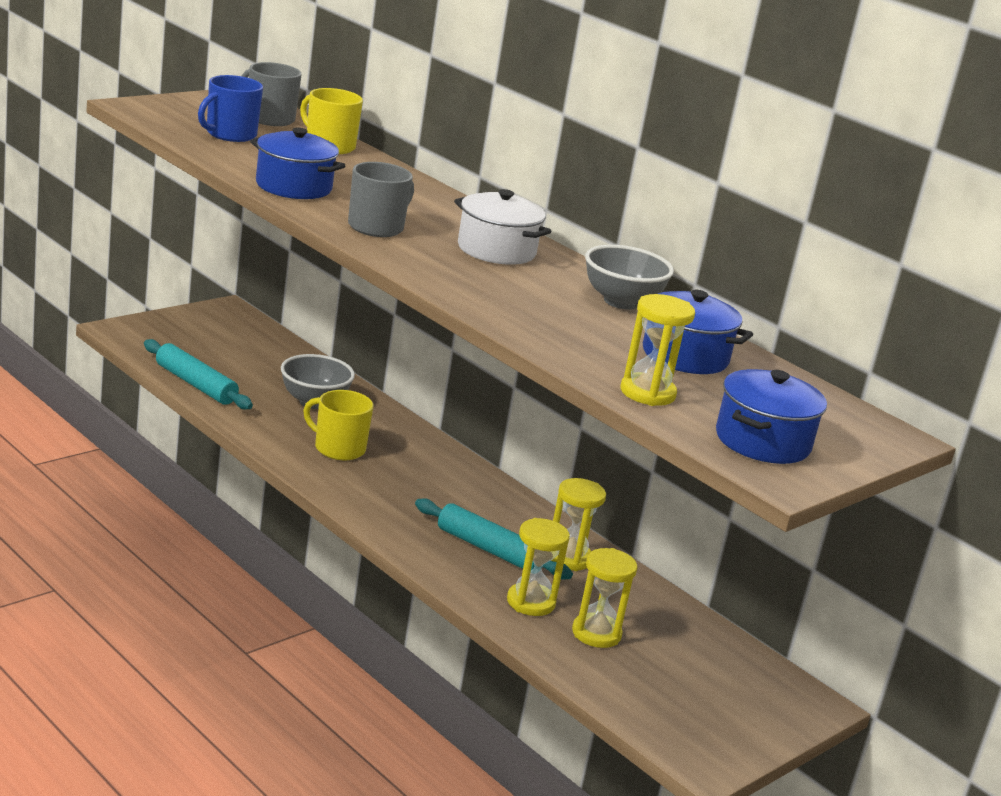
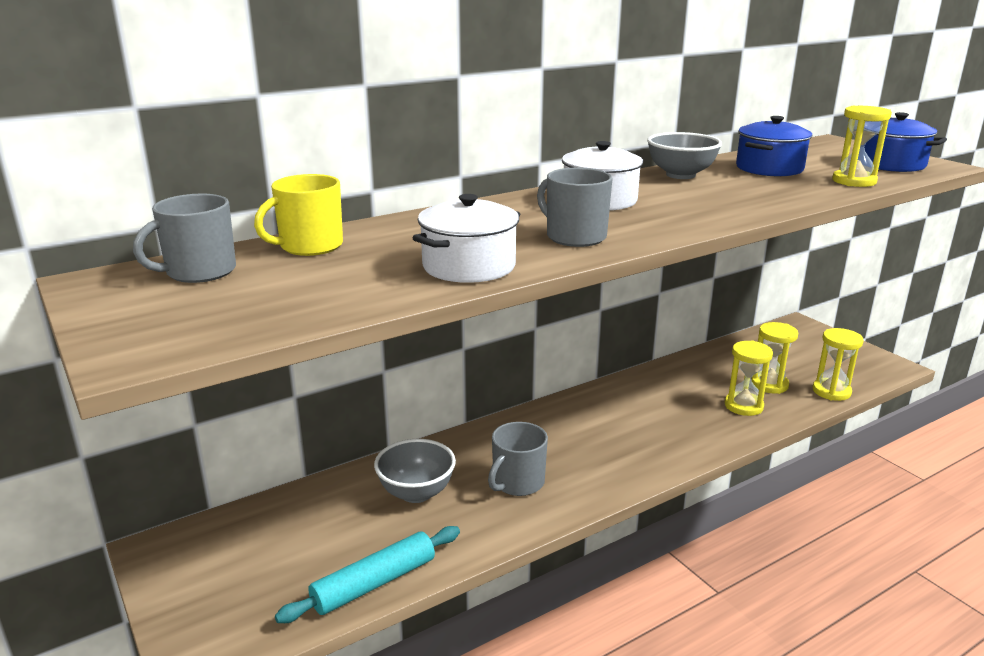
camera: 75 degrees left, 0 degrees up
(230, 134) = (272, 294): blue mug -> none
(293, 187) = (469, 266): blue pot -> white pot
(338, 448) = (517, 483): yellow mug -> grey mug
(489, 550) = (674, 416): turquoise rolling pin -> none
(568, 558) = (670, 384): yellow hourglass -> yellow hourglass (831, 391)

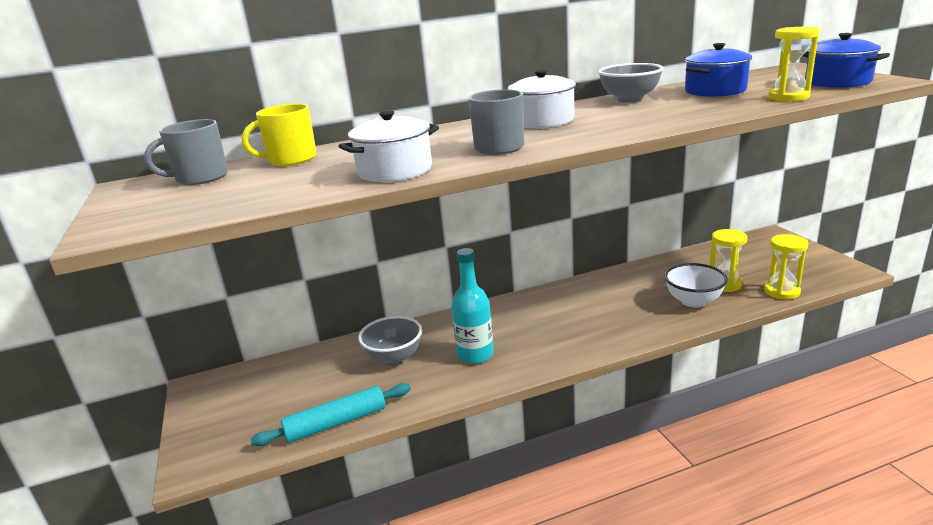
camera: 15 degrees right, 0 degrees up
(517, 483) = (475, 354): grey mug -> turquoise bottle
(743, 406) = (693, 301): yellow hourglass -> white bowl

